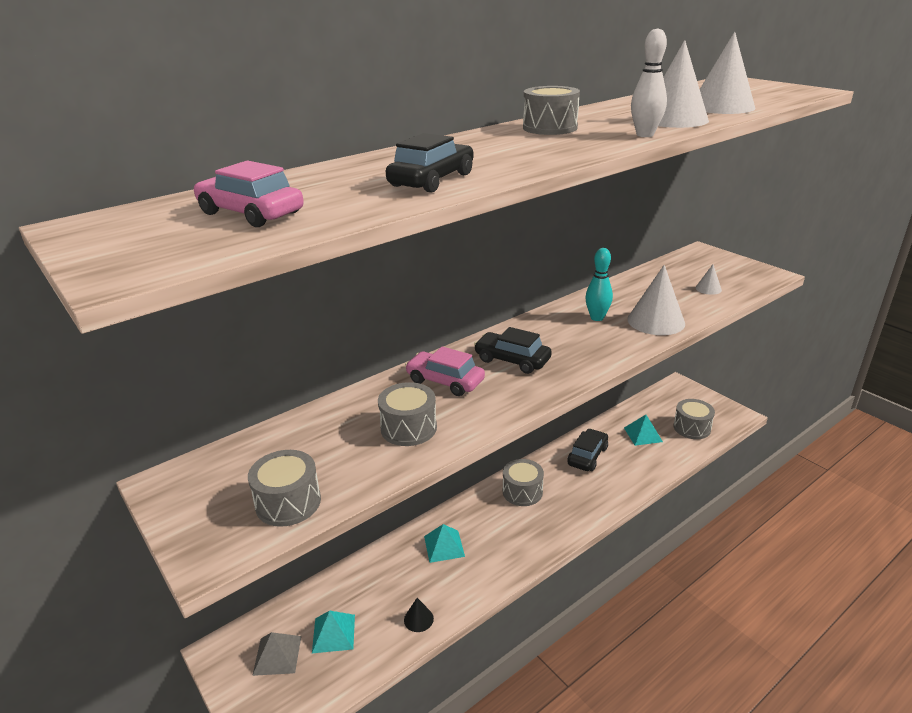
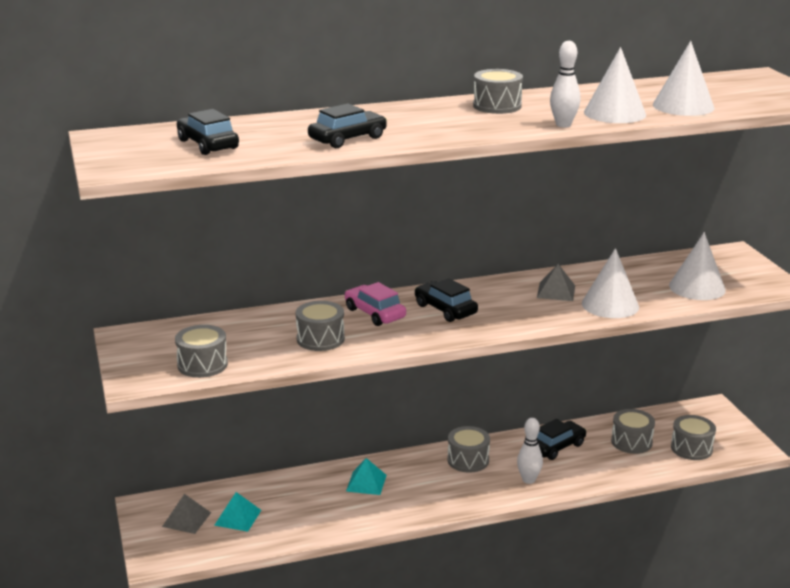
camera: 20 degrees right, 5 degrees down
(250, 213) = (208, 144): pink car -> black car
(418, 619) = (312, 526): black cone -> none
(587, 498) = (528, 480): none -> white bowling pin
(597, 318) = (556, 291): turquoise bowling pin -> grey pyramid
(643, 434) = (631, 442): turquoise pyramid -> grey drum
(708, 289) = (697, 287): white cone -> white cone, size x2.07

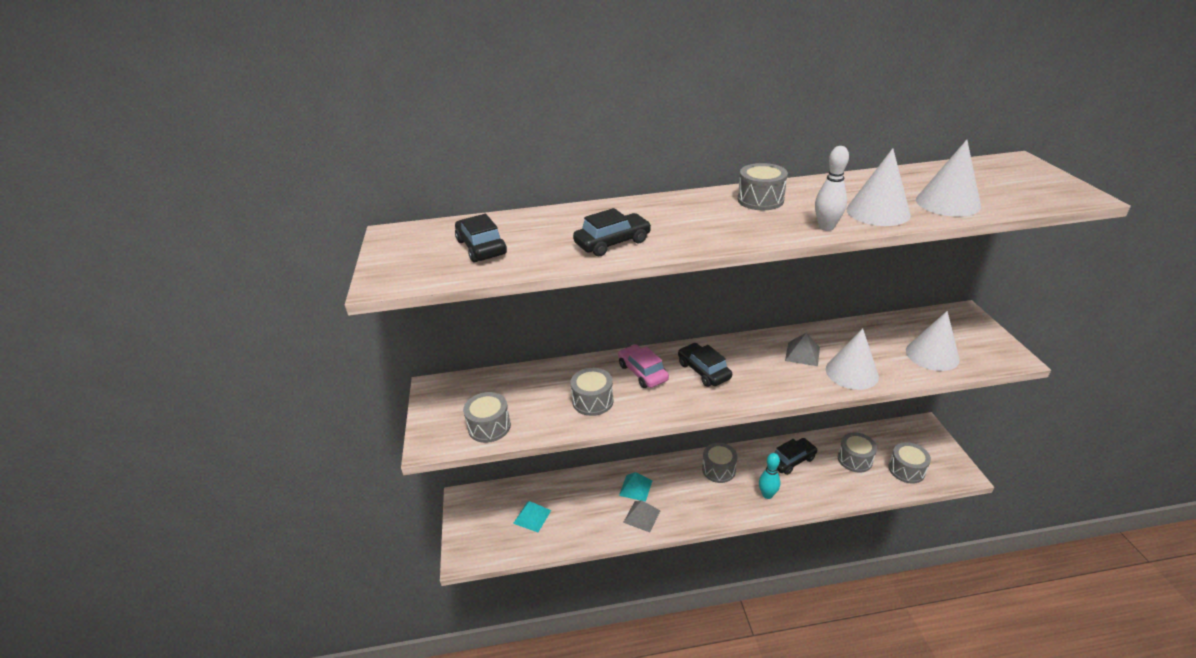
camera: 10 degrees right, 10 degrees up
(186, 519) = (493, 515): grey pyramid -> grey pyramid (642, 516)
(528, 480) = (767, 495): white bowling pin -> turquoise bowling pin

